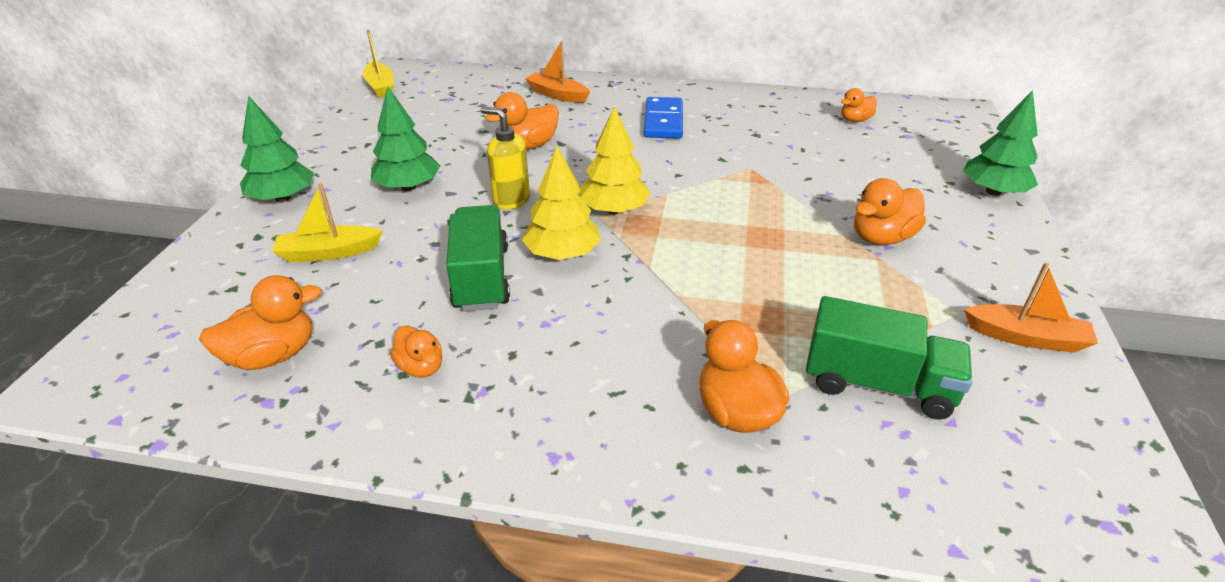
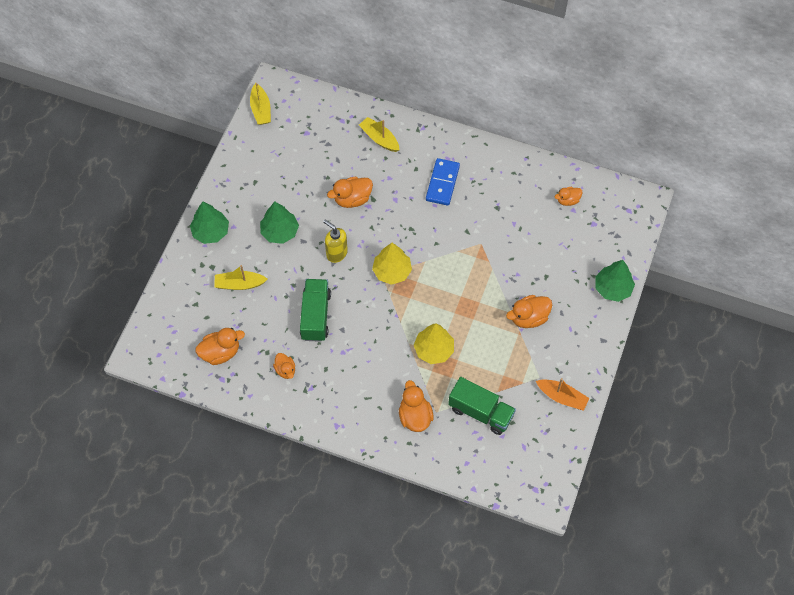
camera: 10 degrees right, 25 degrees up
(557, 95) = (379, 138): orange boat -> yellow boat
(562, 254) = (358, 304): yellow tree -> yellow tree (434, 350)

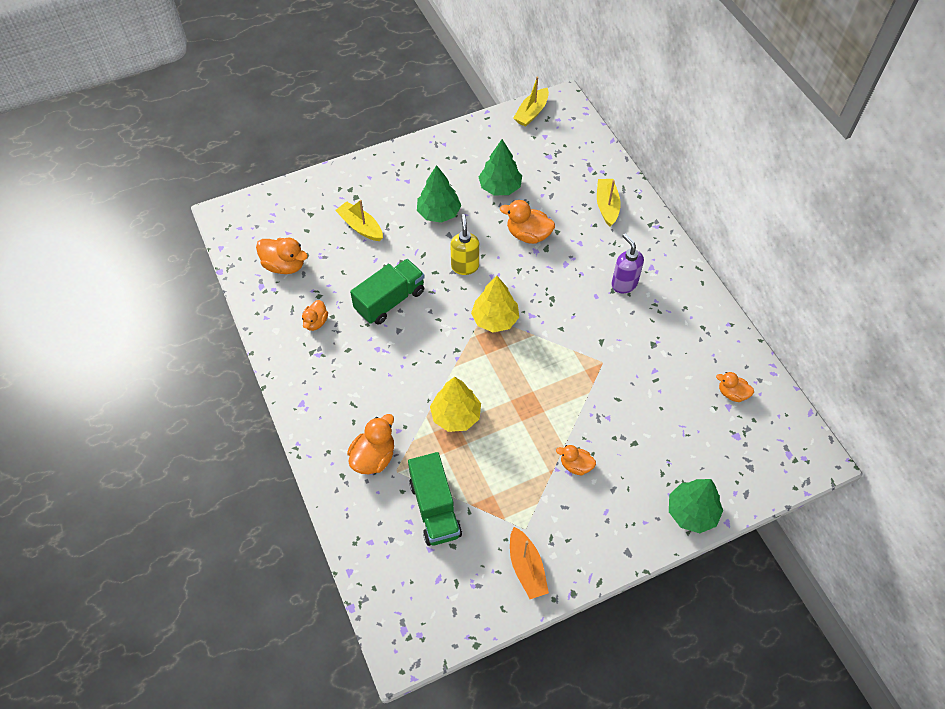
camera: 45 degrees right, 5 degrees down
(211, 232) = (386, 171): green tree -> green tree (500, 187)
(442, 183) = (624, 284): blue domino -> purple soap dispenser
(529, 318) = (575, 465): orange duck -> orange duck, size x0.63

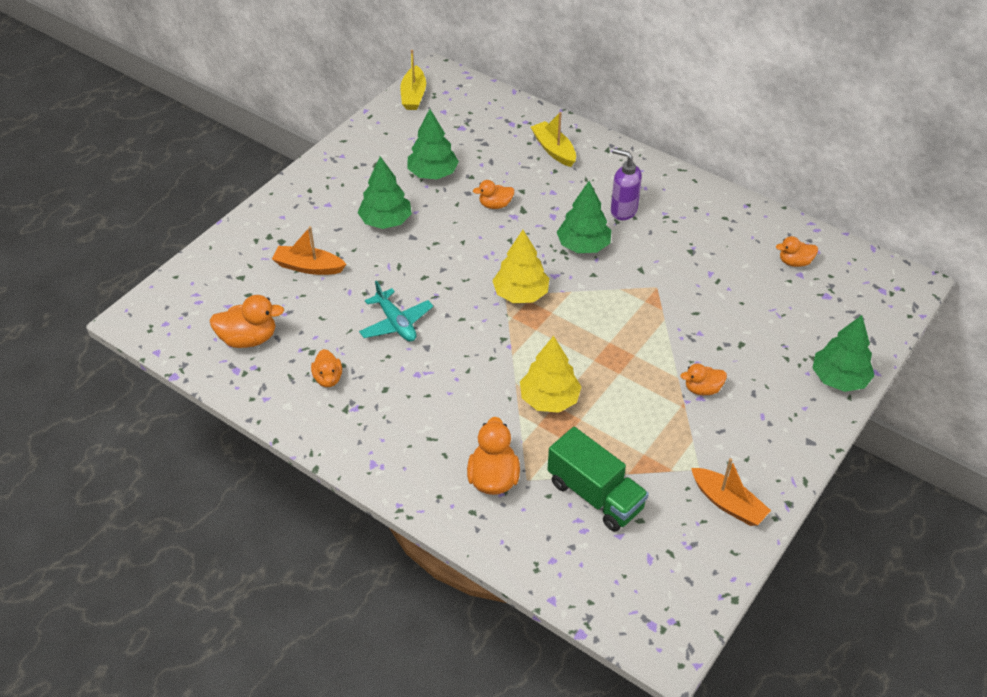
camera: 30 degrees left, 10 degrees down
(360, 227) = (308, 267): yellow boat -> orange boat
(390, 301) = (396, 323): green truck -> turquoise plane
(465, 266) = (452, 259): yellow soap dispenser -> none
(528, 235) = (495, 205): orange duck -> orange duck, size x0.63
(571, 300) = (583, 245): none -> green tree

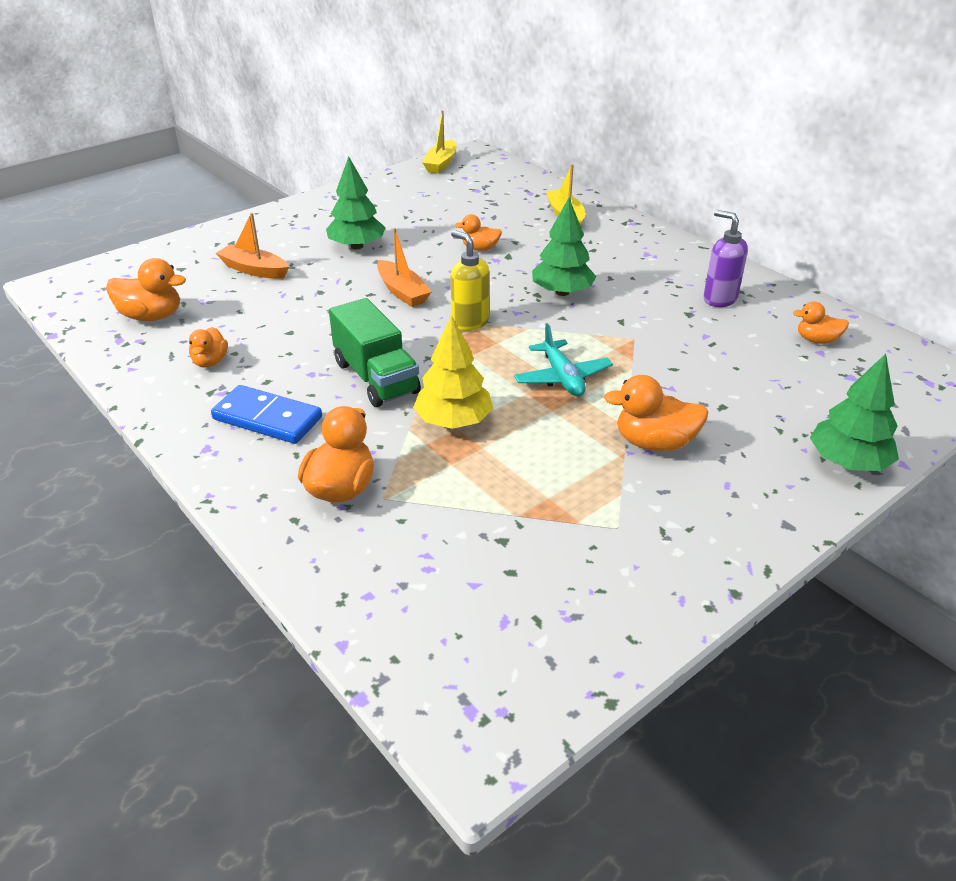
camera: 15 degrees right, 10 degrees down
(396, 323) = (315, 327): turquoise plane -> turquoise plane (562, 378)
(405, 426) = (267, 418): none -> blue domino
(433, 173) = (427, 218): green tree -> none
(520, 294) = (469, 322): yellow tree -> yellow soap dispenser
(595, 495) = (462, 531): green truck -> green truck (376, 378)
(623, 211) = (621, 270): purple soap dispenser -> purple soap dispenser (719, 299)
(702, 389) = (654, 443): orange duck -> orange duck, size x1.59
(728, 503) = (644, 575): orange boat -> orange boat (402, 292)

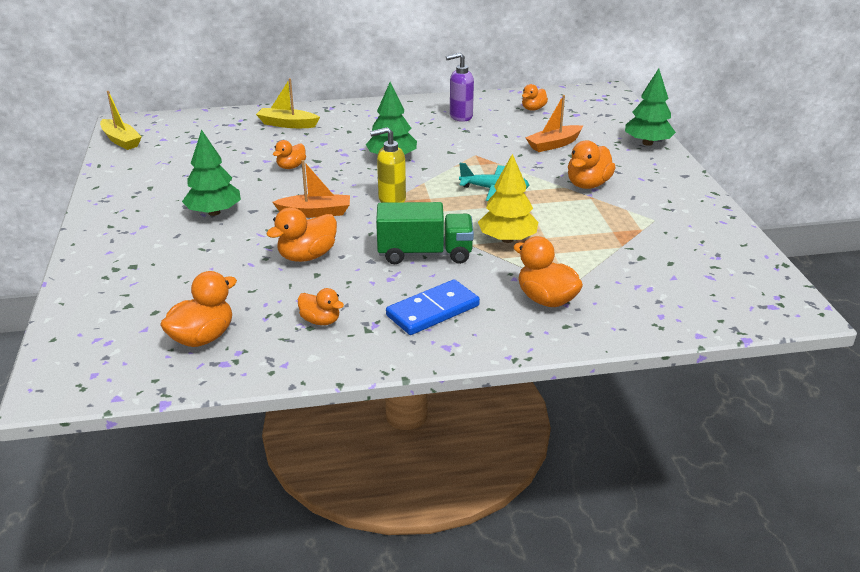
camera: 60 degrees left, 5 degrees down
(254, 270) = (187, 268): orange boat -> orange boat (554, 144)
(318, 316) = (307, 256): none -> orange duck

